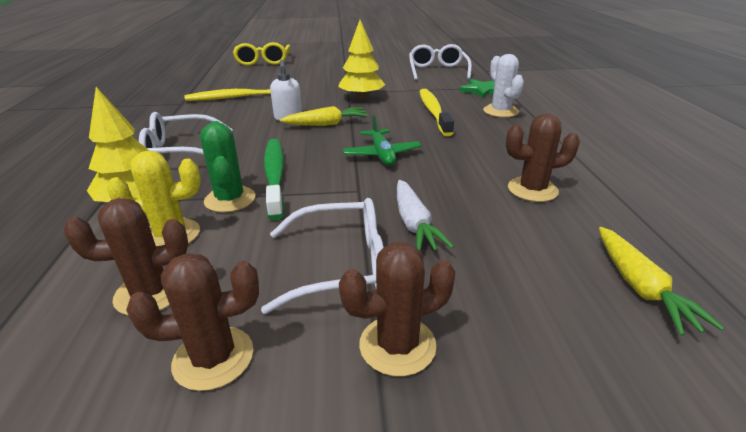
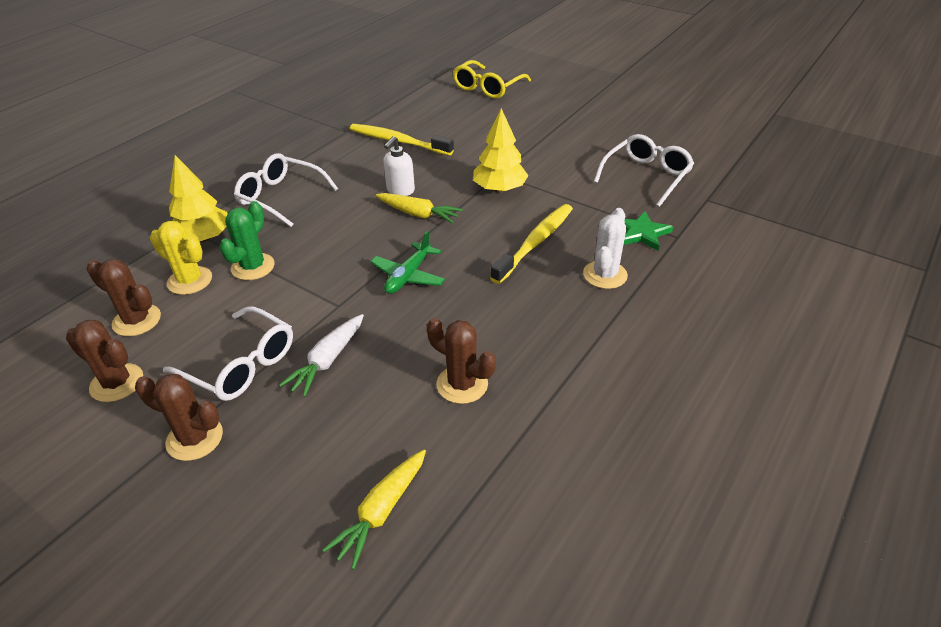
camera: 40 degrees right, 10 degrees up
(275, 176) = (306, 258): green toothbrush -> none

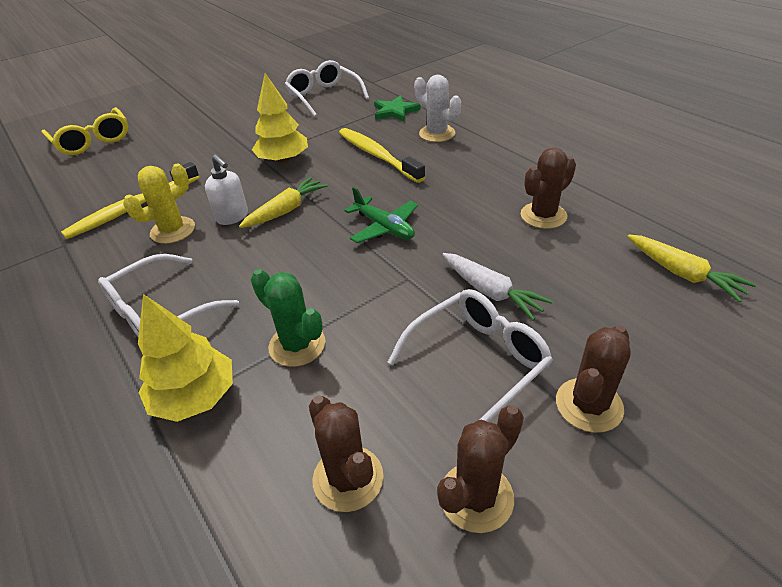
camera: 70 degrees left, 0 degrees up
(137, 320) = (348, 478): brown cactus -> brown cactus turned 75 degrees counterclockwise
(190, 280) = (288, 413): yellow cactus -> yellow cactus (173, 230)

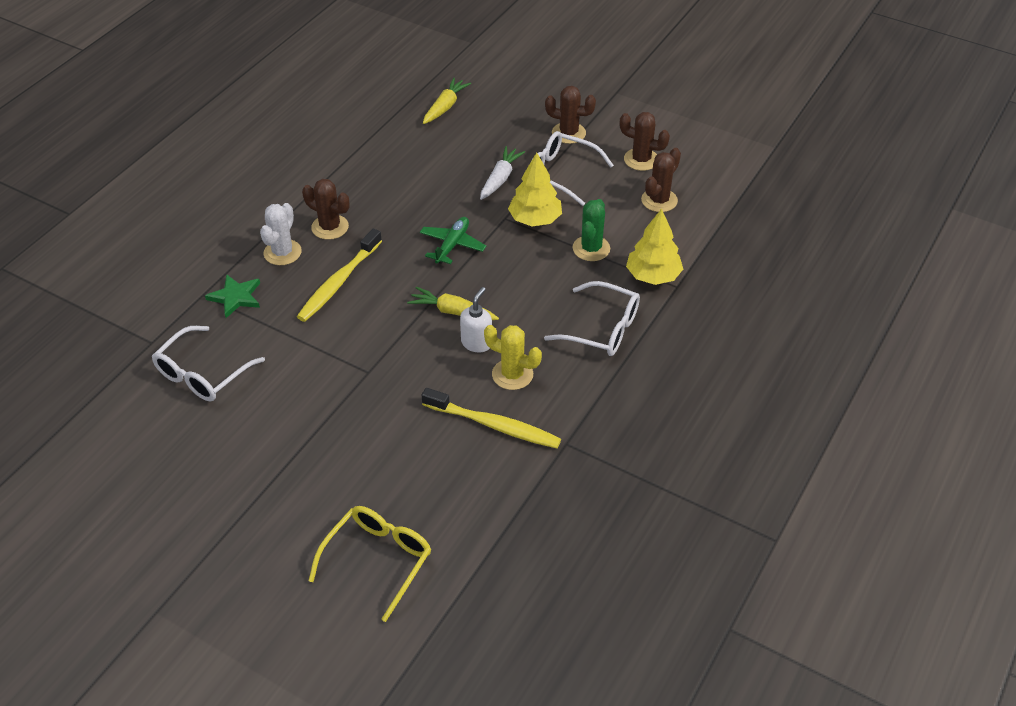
camera: 115 degrees left, 5 degrees up
(283, 160) = (369, 349): yellow tree -> yellow tree (535, 219)
(543, 216) = (403, 168): brown cactus -> brown cactus (330, 227)

